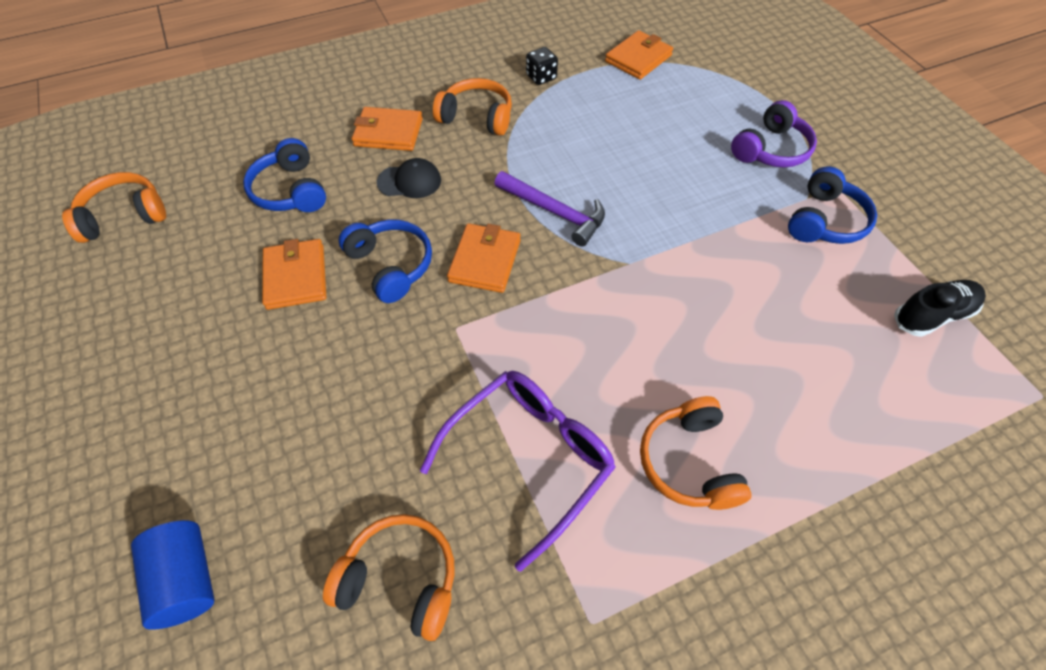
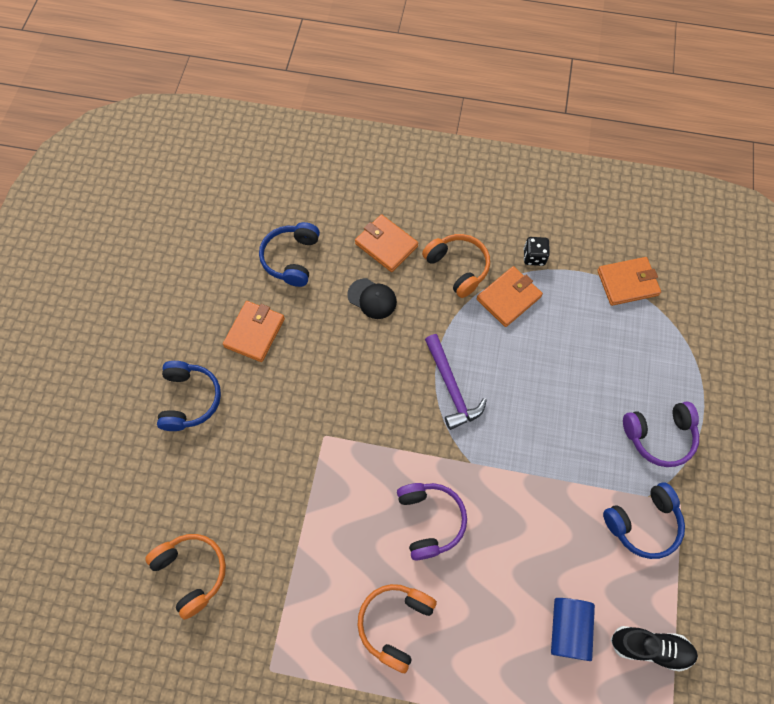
camera: 35 degrees right, 10 degrees up
(124, 216) = (182, 218): orange headphones -> none
(186, 579) = (93, 494): blue cylinder -> blue cylinder (568, 629)
(391, 265) = (316, 362): blue headphones -> blue headphones (190, 399)
(485, 261) = (377, 397): orange wallet -> orange wallet (508, 298)
(529, 458) = (306, 553): purple glasses -> none
(636, 338) = (430, 520): none -> purple headphones

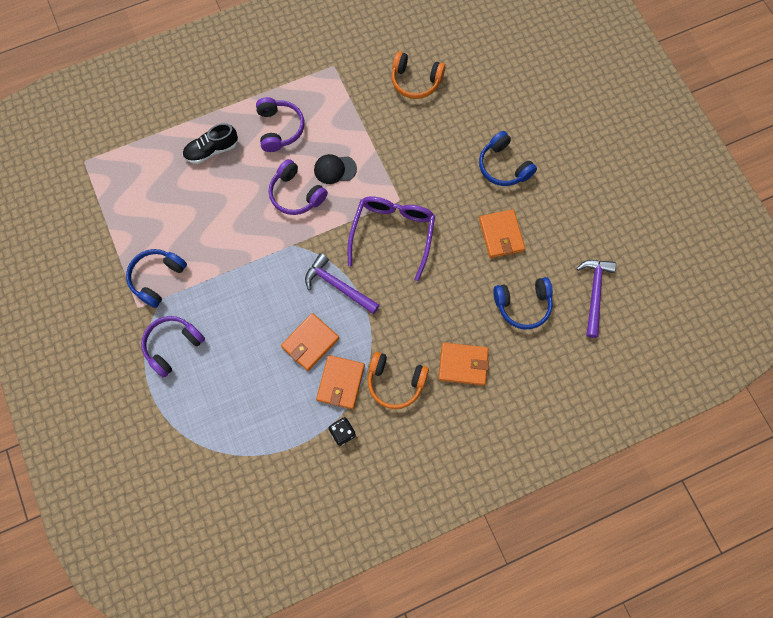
camera: 145 degrees right, 5 degrees up
(220, 229) = (594, 293): none -> purple hammer
(291, 258) = (523, 305): blue headphones -> blue headphones turned 105 degrees clockwise
(358, 405) = (393, 233): none -> purple glasses
(372, 298) = (440, 314): black cap -> black cap (335, 169)
(395, 623) = (279, 128): orange headphones -> purple headphones
(568, 629) = (175, 188): blue cylinder -> none
(627, 283) = (256, 459): orange wallet -> orange wallet (310, 342)
(650, 647) = (120, 208): black shoe -> black shoe (212, 150)

